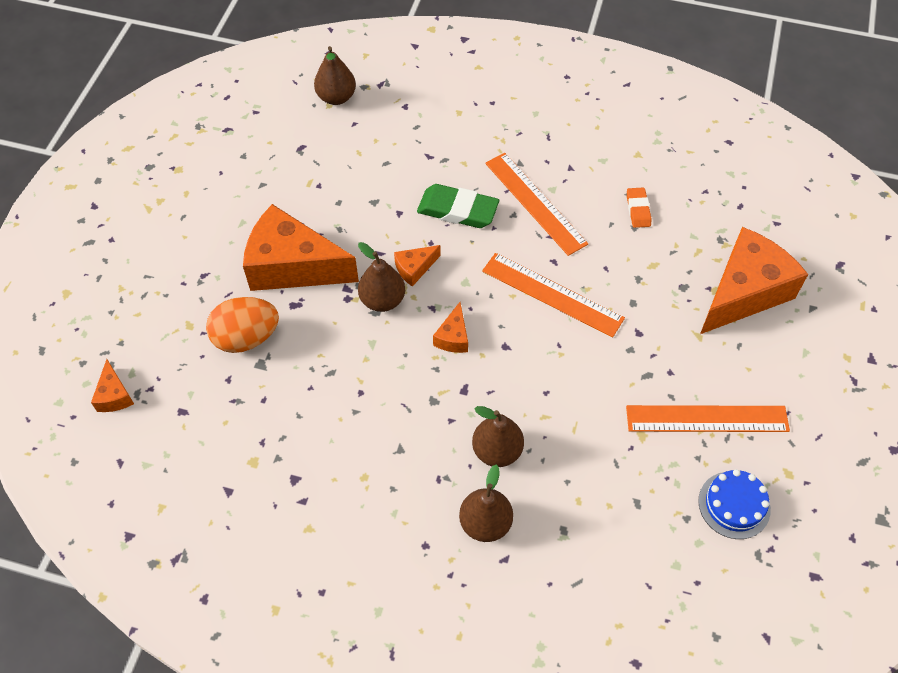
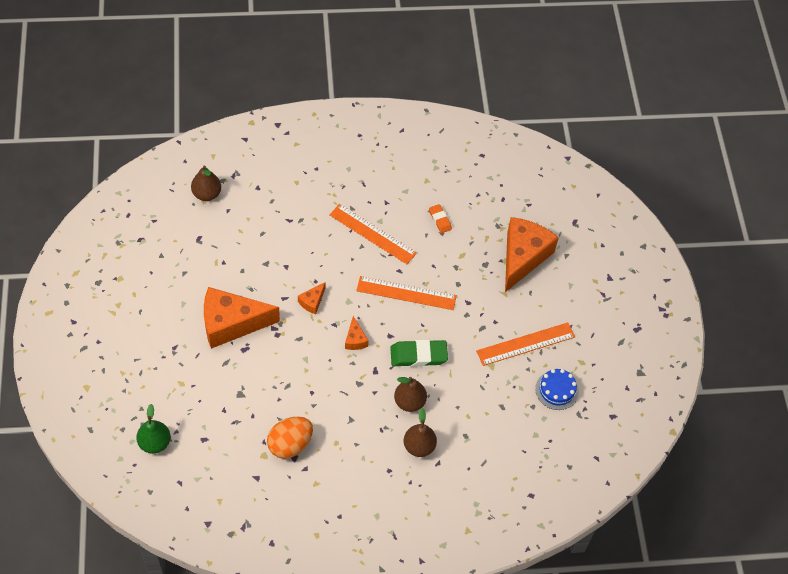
camera: 25 degrees left, 0 degrees up
(114, 395) = (155, 443): orange cheese -> green pear
(246, 338) = (223, 380): orange egg -> orange egg (290, 444)
(382, 300) = (300, 329): brown pear -> none
(457, 210) = (324, 253): green eraser -> green eraser (418, 355)

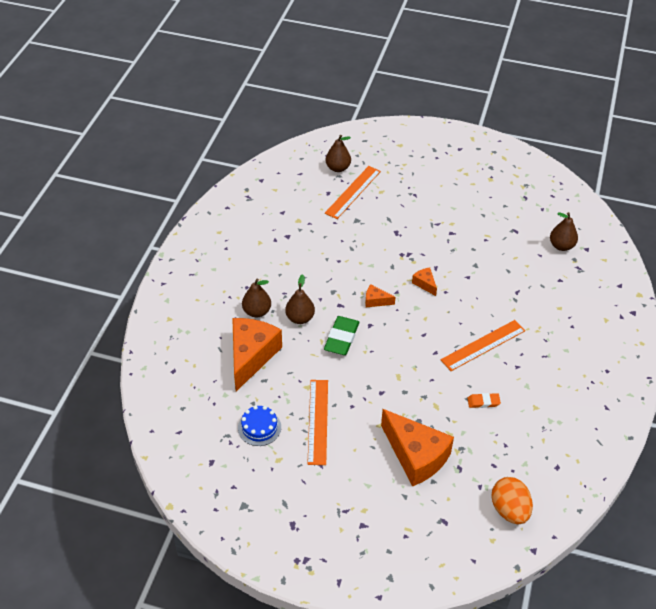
camera: 115 degrees right, 10 degrees down
(155, 443) = (338, 168): green pear -> brown pear
(231, 323) = (423, 230): orange cheese -> orange cheese (251, 356)
(290, 444) = (299, 236): orange egg -> orange egg (509, 510)
(406, 293) = (409, 350): orange ruler -> orange ruler (353, 192)

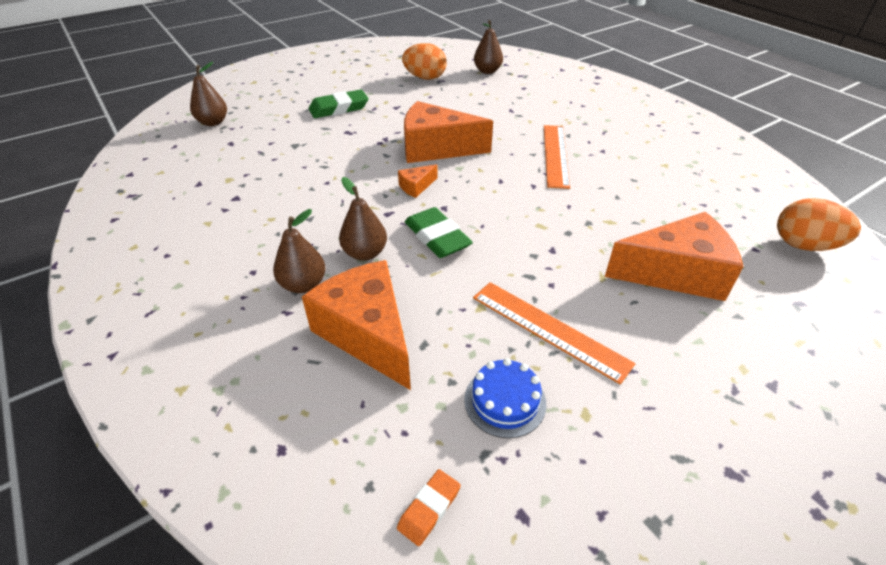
camera: 50 degrees left, 5 degrees down
(353, 192) = (257, 129): orange ruler -> none
(417, 208) = (339, 108): none -> green eraser
(425, 284) = (436, 148): orange cheese -> orange cheese, size x2.30
(483, 402) = (632, 189): orange eraser -> orange eraser (429, 509)
(508, 220) = (425, 78): none -> orange egg

